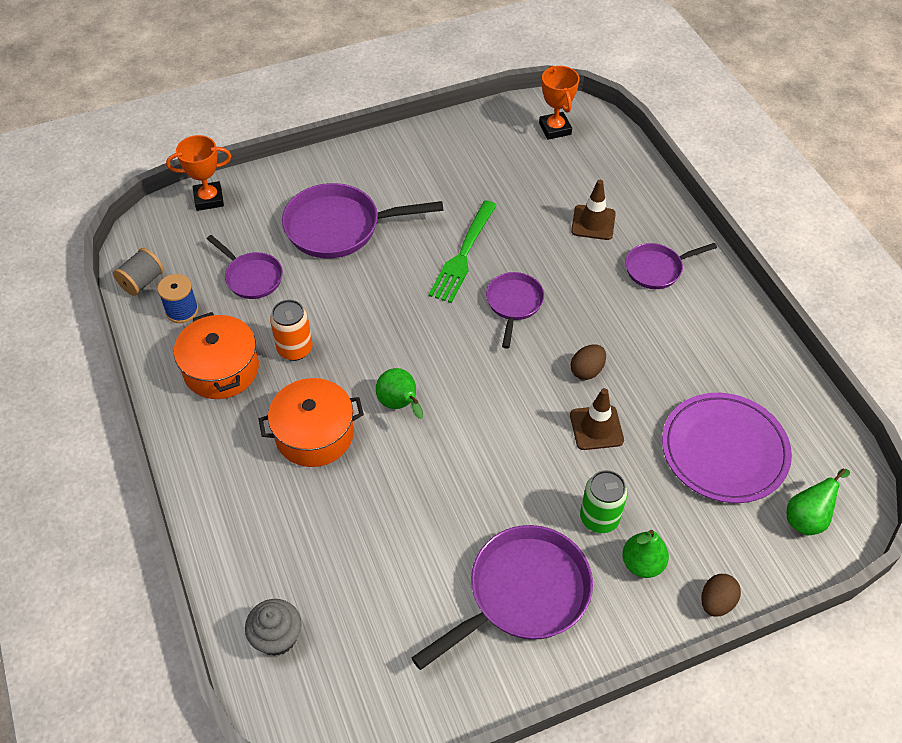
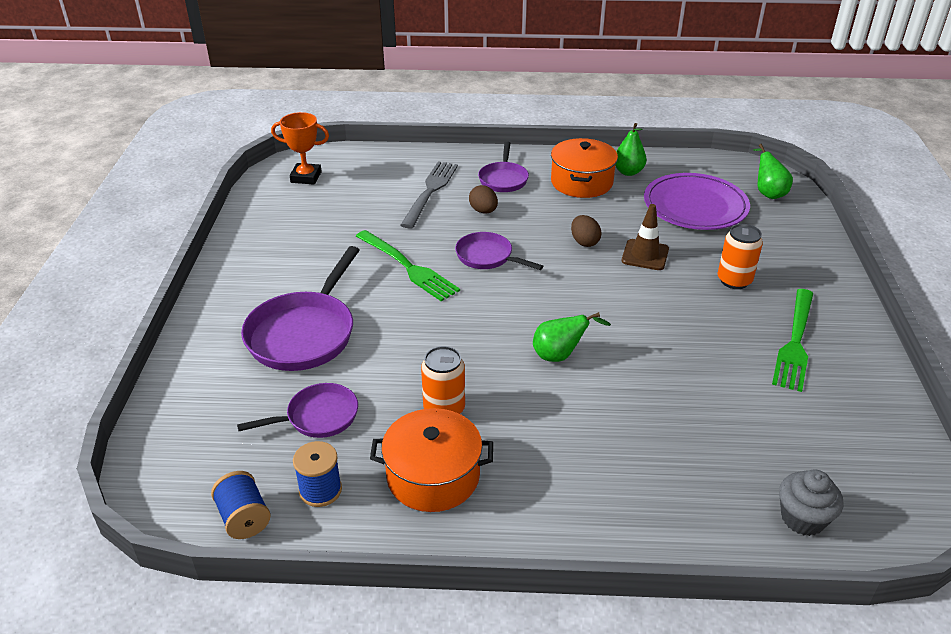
camera: 65 degrees left, 15 degrees down
(142, 282) = (244, 518): grey spool -> blue spool
(209, 199) = (165, 423): orange trophy -> none
(314, 434) = (564, 424): orange pot -> orange pot (581, 182)
(522, 594) = (795, 342): purple pan -> green fork
(593, 222) = (430, 192): brown traffic cone -> grey fork
(599, 518) = (734, 280): green can -> orange can
(642, 564) = (784, 273): green pear -> green pear (628, 172)
(716, 602) = (827, 251): brown egg -> brown egg (483, 211)

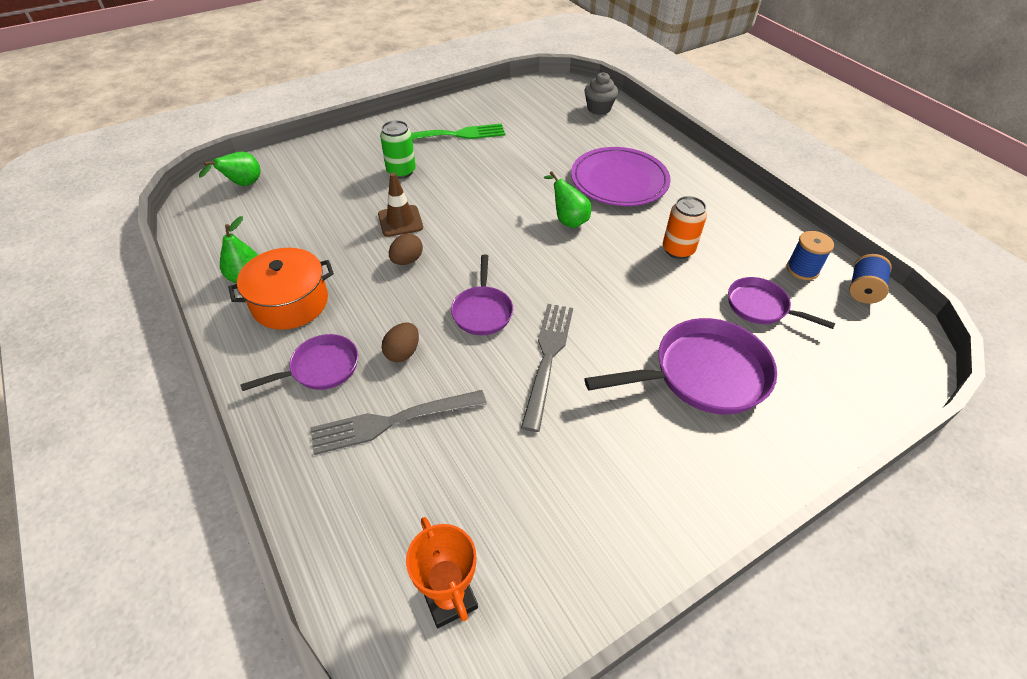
camera: 125 degrees left, 10 degrees up
(408, 267) = (547, 358): green fork -> grey fork
(433, 476) = (730, 229): orange pot -> none
(695, 206) = (294, 217): purple plate -> purple plate (619, 181)
(734, 280) = (401, 171): orange can -> green can

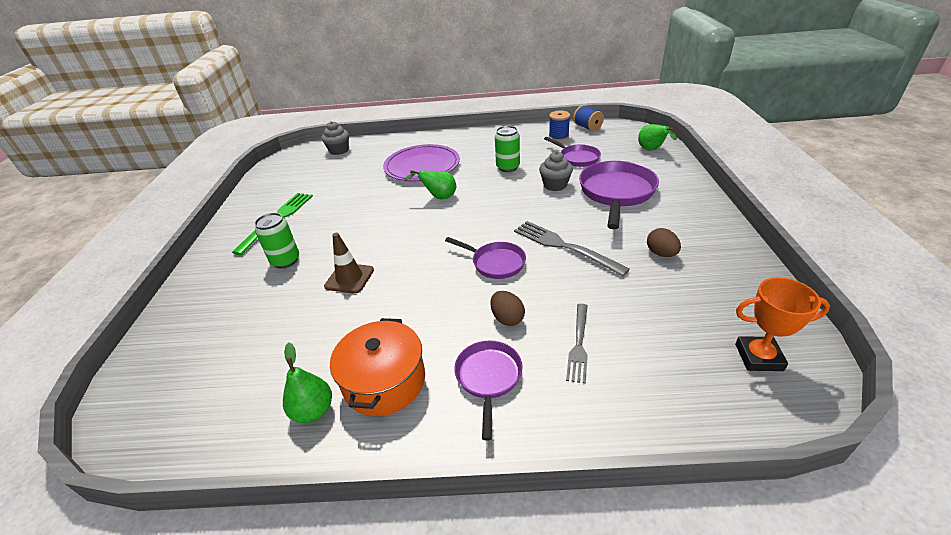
camera: 55 degrees left, 10 degrees down
(243, 185) = (157, 381): green pear -> green pear (652, 150)
(393, 421) = (579, 344): grey fork -> grey fork, size x0.64
(407, 260) = (402, 287): brown egg -> brown egg (661, 253)
(672, 307) = (555, 185): none -> grey cupcake
(678, 250) = (508, 167): orange can -> green can
(761, 307) = (577, 158): purple pan -> purple pan turned 105 degrees counterclockwise

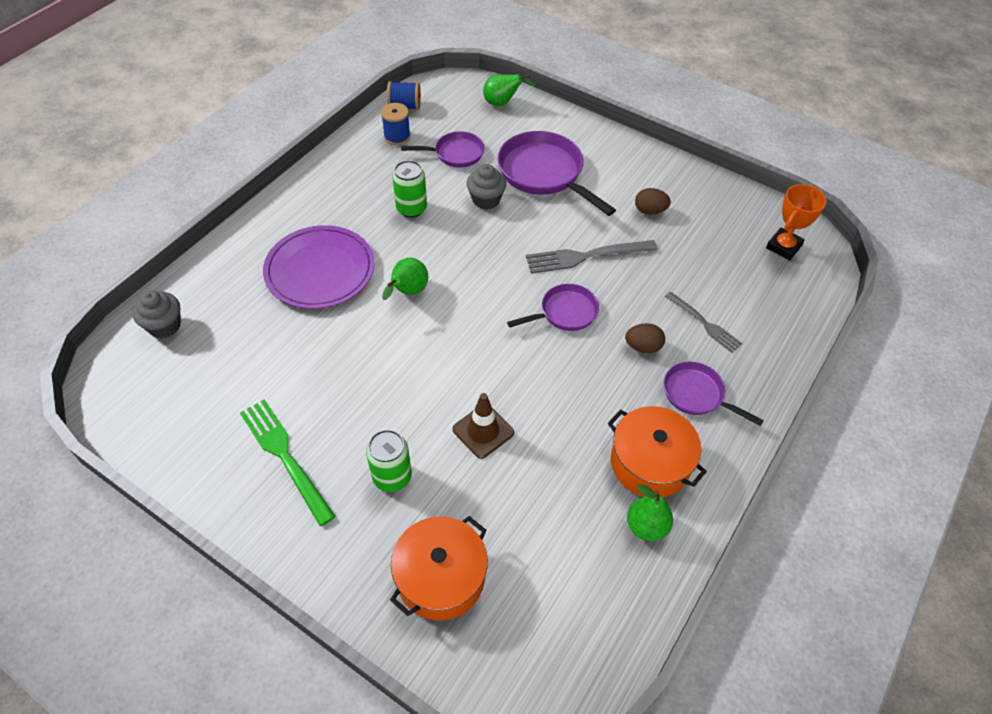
camera: 60 degrees left, 15 degrees up
(213, 318) = (441, 577): none -> orange pot

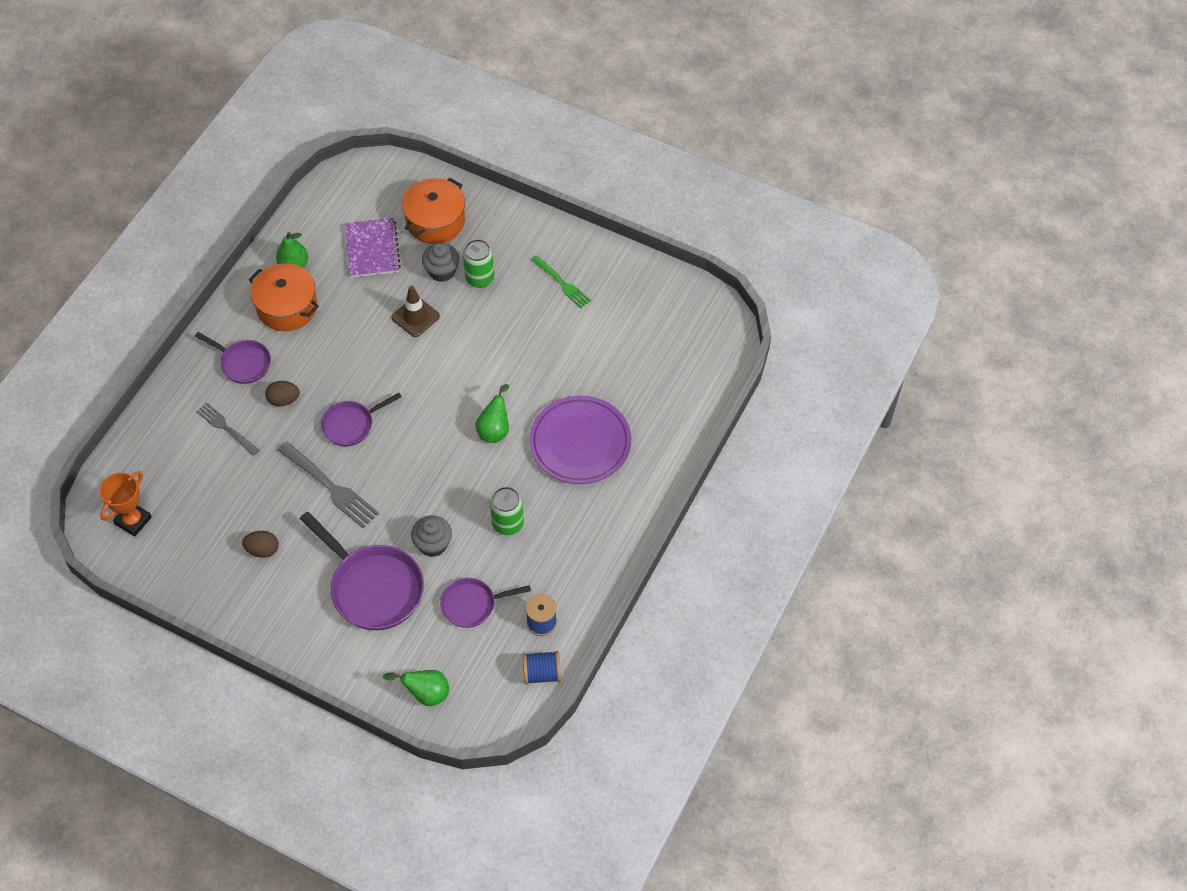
camera: 175 degrees right, 5 degrees up
(164, 326) = (697, 374): grey cupcake -> grey cupcake (442, 271)
(285, 457) = (562, 283): green fork -> green fork, size x0.64
(536, 539) = (372, 249): none -> purple notebook
(586, 256) = (330, 486): grey fork -> grey fork turned 60 degrees clockwise

